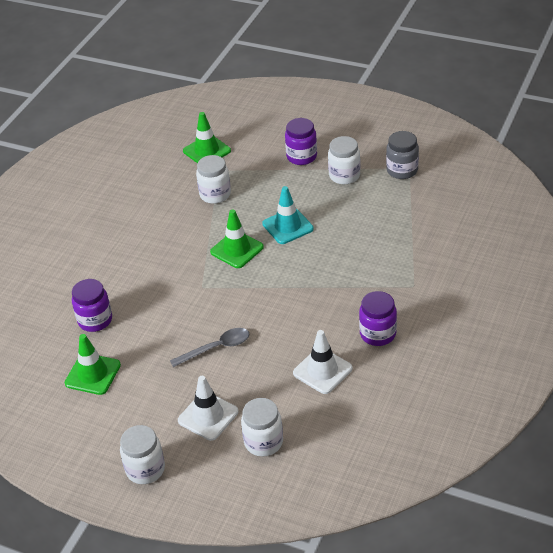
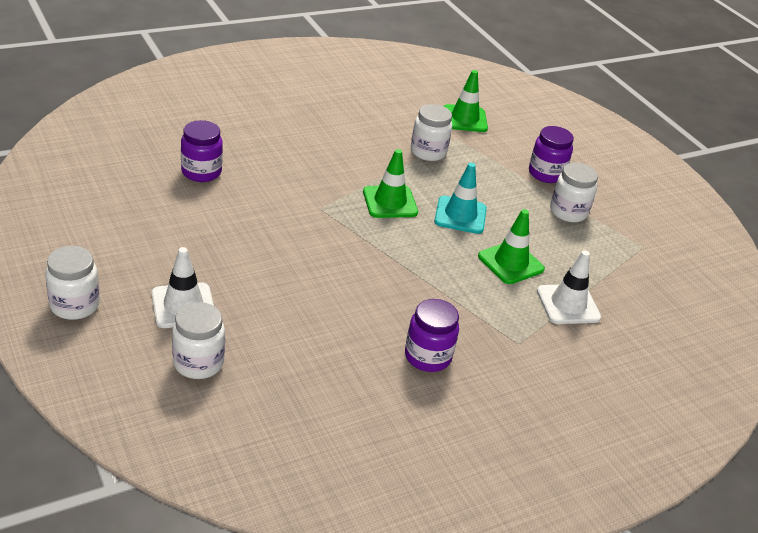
camera: 30 degrees right, 5 degrees down
(93, 374) = (142, 207): green traffic cone -> green traffic cone (510, 263)
(216, 348) = (266, 260): grey spoon -> none
(322, 371) = (333, 347): white traffic cone -> white traffic cone (568, 304)
(402, 170) = (633, 244): grey jar -> none

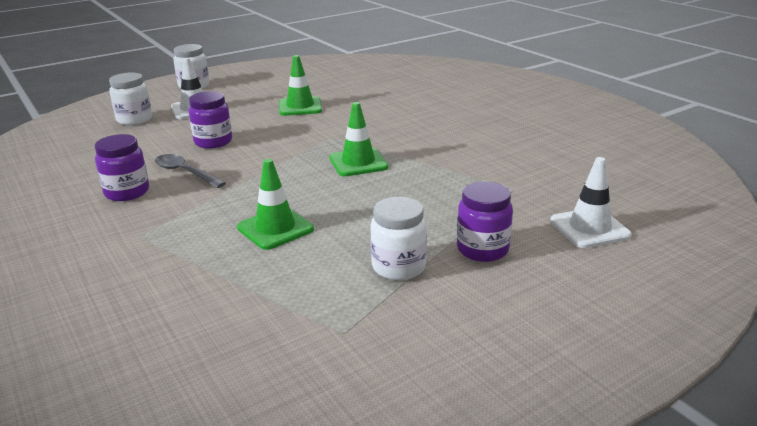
camera: 90 degrees right, 10 degrees down
(201, 172) = (360, 96): purple jar -> purple jar (213, 142)
(387, 314) = (185, 172): none -> grey spoon
(428, 152) = (468, 175): white jar -> none
(460, 215) = (353, 197): turquoise traffic cone -> none
(464, 119) = (566, 191): green traffic cone -> green traffic cone (300, 107)
(568, 304) = (203, 266): white traffic cone -> white traffic cone (589, 228)

